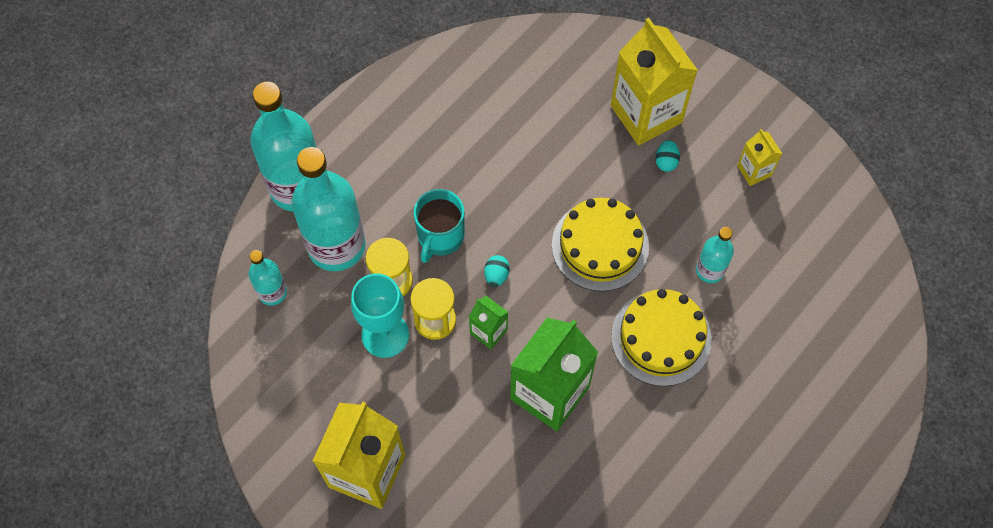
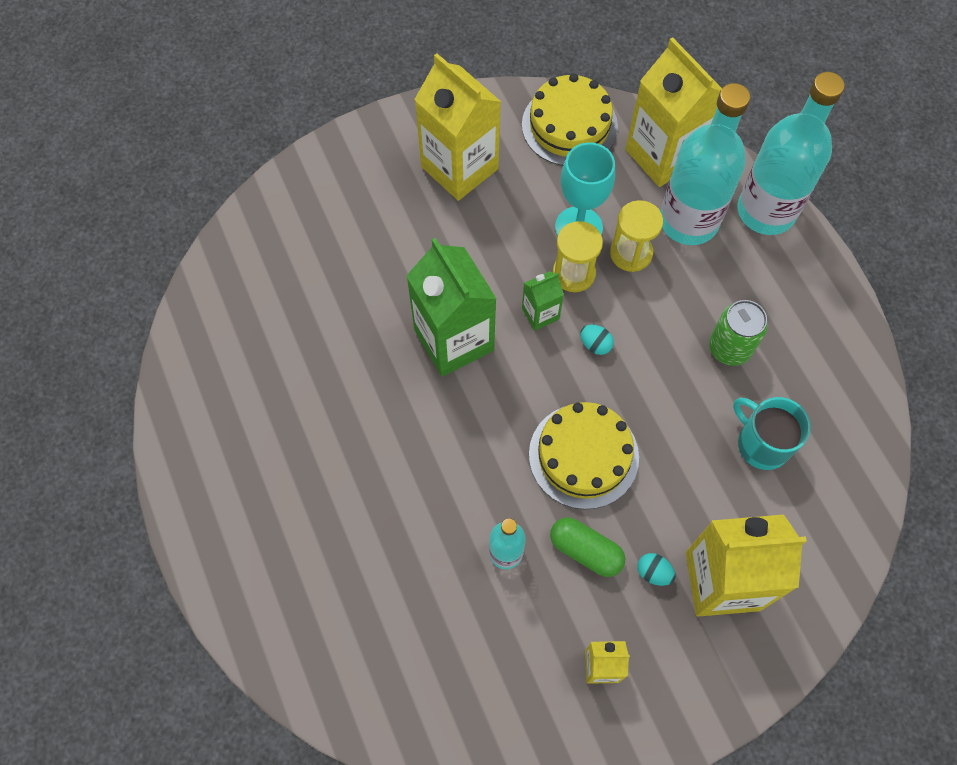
camera: 115 degrees right, 0 degrees up
(272, 292) = (663, 155): turquoise bottle -> yellow carton
(440, 236) = (659, 312): turquoise mug -> turquoise mug (762, 443)
(448, 172) = (729, 348): none -> green can
(661, 338) = (457, 466): yellow cake -> yellow cake (569, 125)
(676, 214) = (585, 550): none -> green capsule

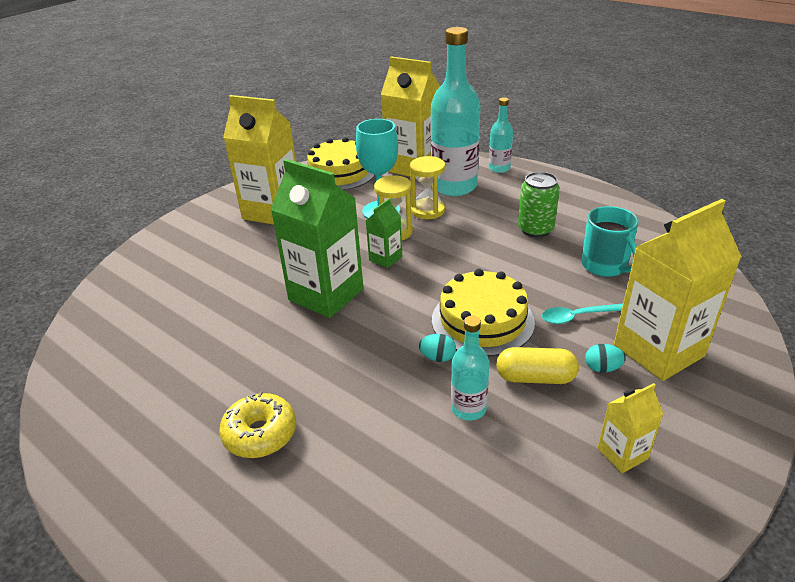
camera: 25 degrees left, 30 degrees down
(323, 487) = (260, 433): none -> yellow donut
(585, 550) = (535, 377): green capsule -> yellow capsule
(595, 344) = (440, 259): turquoise egg -> turquoise egg (437, 357)
(678, 499) = (577, 317): none -> turquoise spoon
(762, 443) = (605, 265): turquoise mug -> turquoise mug turned 135 degrees counterclockwise
(766, 211) = (499, 168): turquoise bottle -> turquoise bottle, size x0.49

